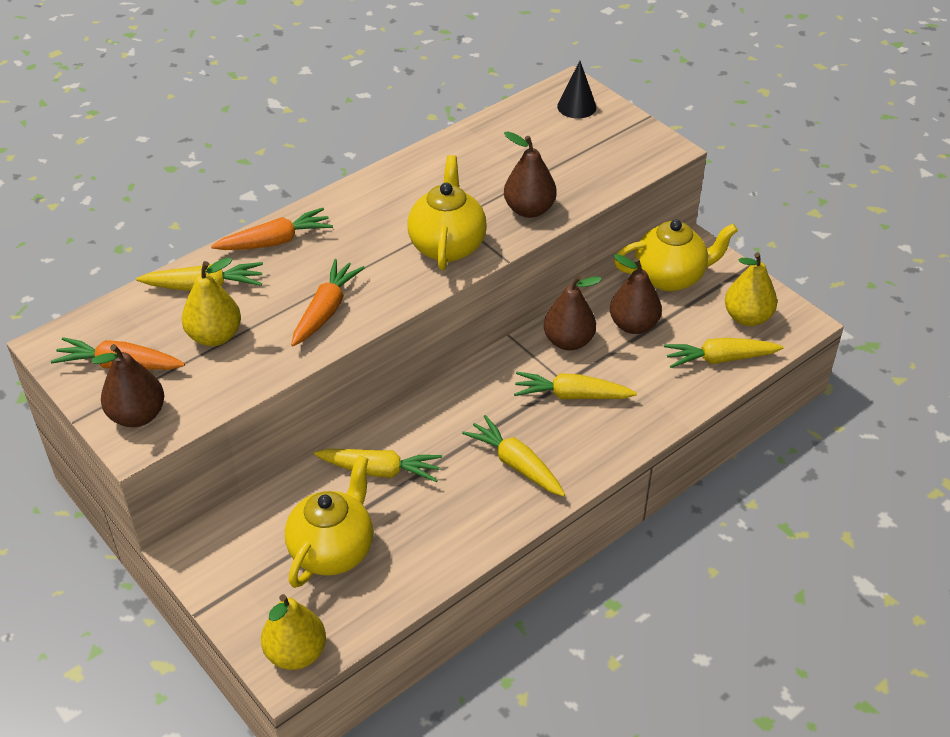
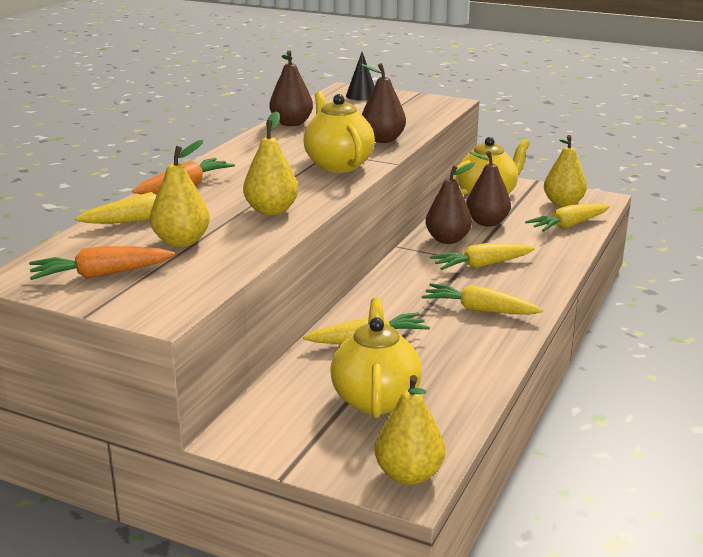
camera: 25 degrees left, 20 degrees down
(137, 415) = (150, 299): brown pear -> brown pear (291, 123)
(326, 310) = (271, 211): orange carrot -> yellow pear

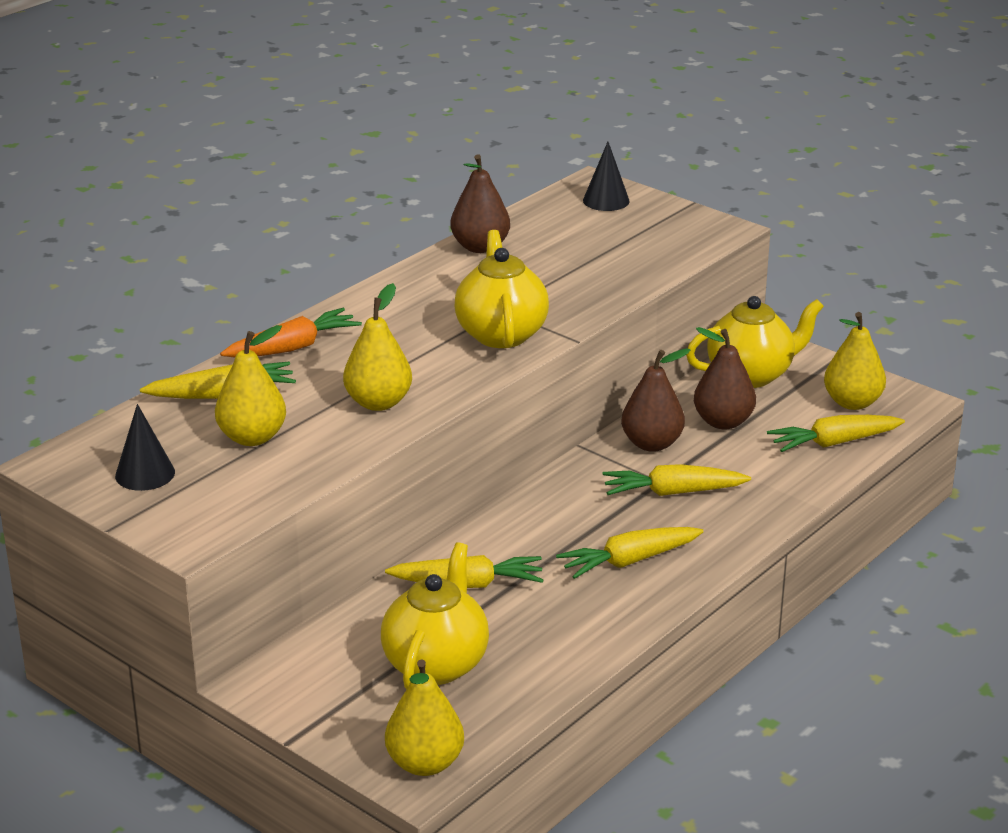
camera: 15 degrees right, 5 degrees up
(101, 274) = (145, 474): orange carrot -> black cone
(382, 140) = (585, 294): brown pear -> none
(479, 310) = (629, 561): yellow carrot -> yellow carrot turned 60 degrees counterclockwise

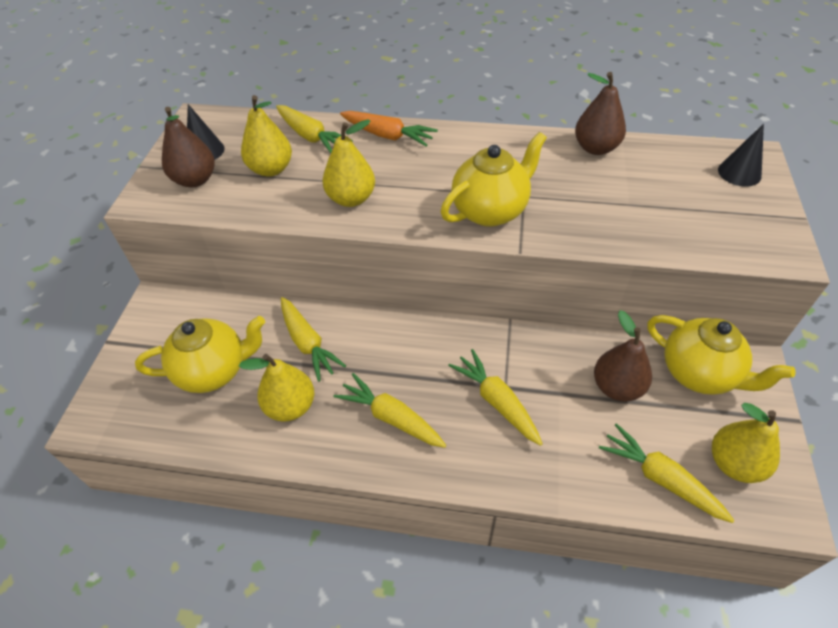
camera: 60 degrees right, 20 degrees up
(425, 763) = (108, 417): yellow pear -> yellow pear (290, 406)
(652, 444) = (547, 358): brown pear -> brown pear (195, 180)

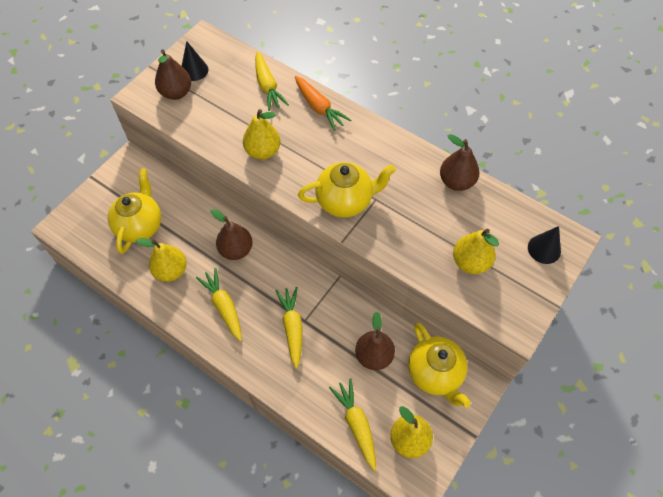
camera: 25 degrees right, 10 degrees up
(214, 371) = (140, 226): yellow teapot -> yellow teapot turned 90 degrees counterclockwise
(271, 169) = (227, 104): yellow pear -> yellow pear (470, 262)
(308, 343) = (203, 233): yellow carrot -> none
(363, 344) = (236, 250): none -> brown pear

